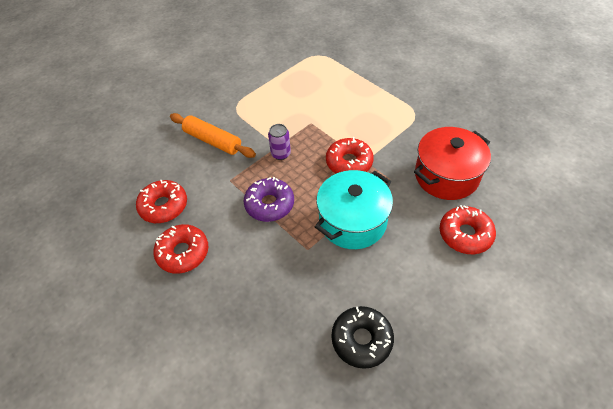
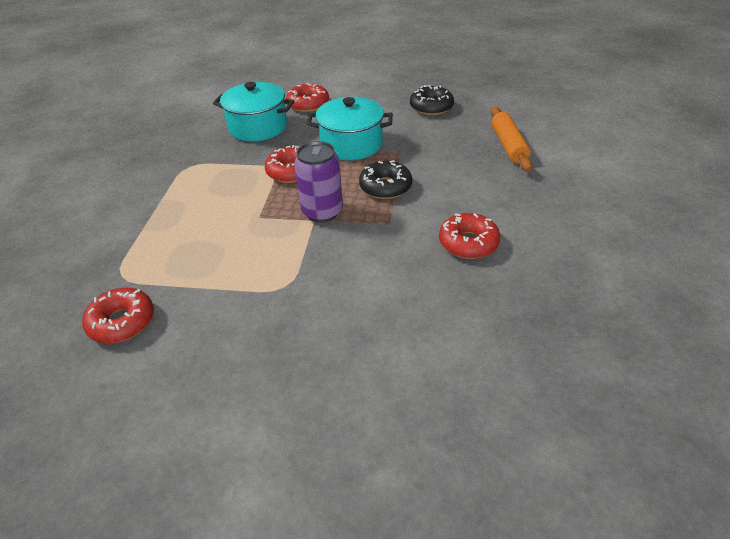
camera: 130 degrees left, 10 degrees down
(183, 253) = (487, 201): red donut -> red donut (122, 322)
(212, 141) = (356, 267): orange rolling pin -> orange rolling pin (509, 145)
(269, 204) = (385, 187): purple donut -> black donut
(281, 154) = (322, 212): purple can -> purple can, size x1.74
(446, 176) = (258, 127): red pot -> turquoise pot

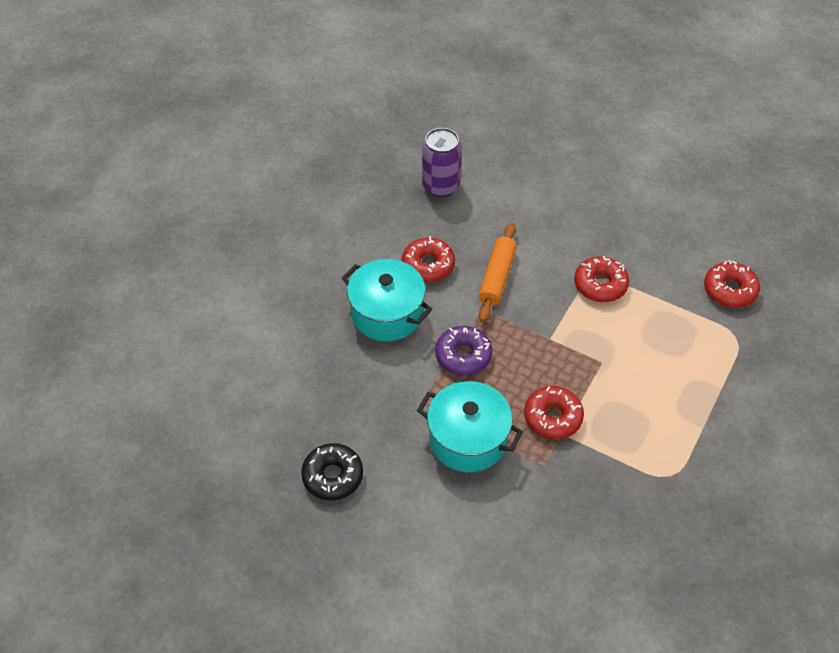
camera: 160 degrees left, 10 degrees up
(258, 127) = (572, 526): turquoise pot -> turquoise pot (387, 313)
(308, 104) = (489, 556): red donut -> red donut (600, 285)
(322, 212) = (538, 345): purple can -> purple can (441, 186)
(385, 187) = (463, 356): black donut -> purple donut
(509, 145) = (299, 367): orange rolling pin -> orange rolling pin (497, 277)

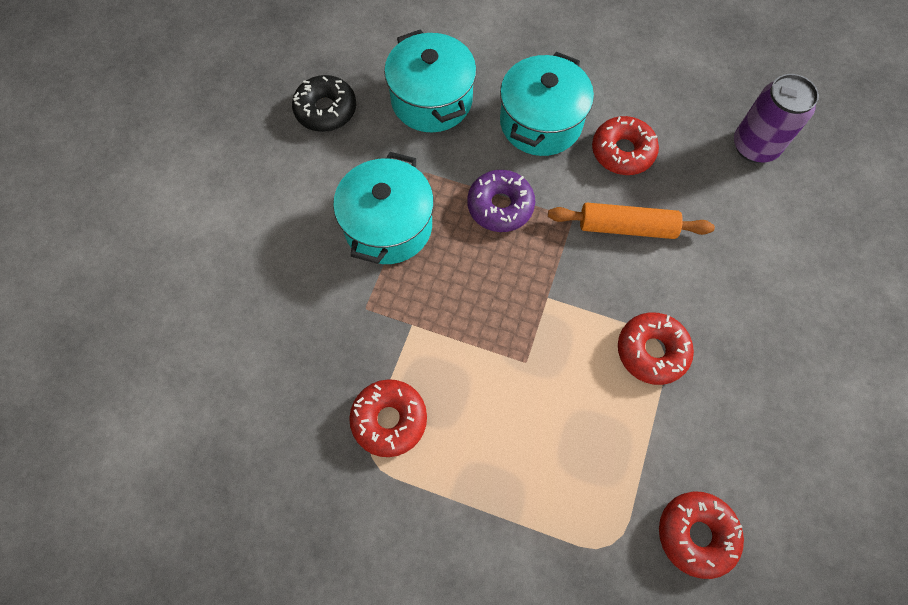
camera: 80 degrees right, 15 degrees up
(343, 389) = (431, 100): none -> turquoise pot
(553, 417) = (433, 312): red donut -> red donut (389, 420)

